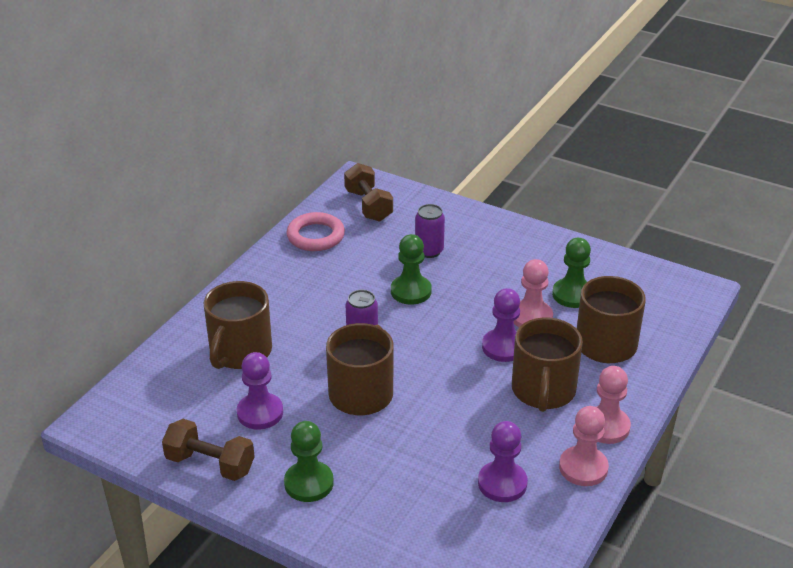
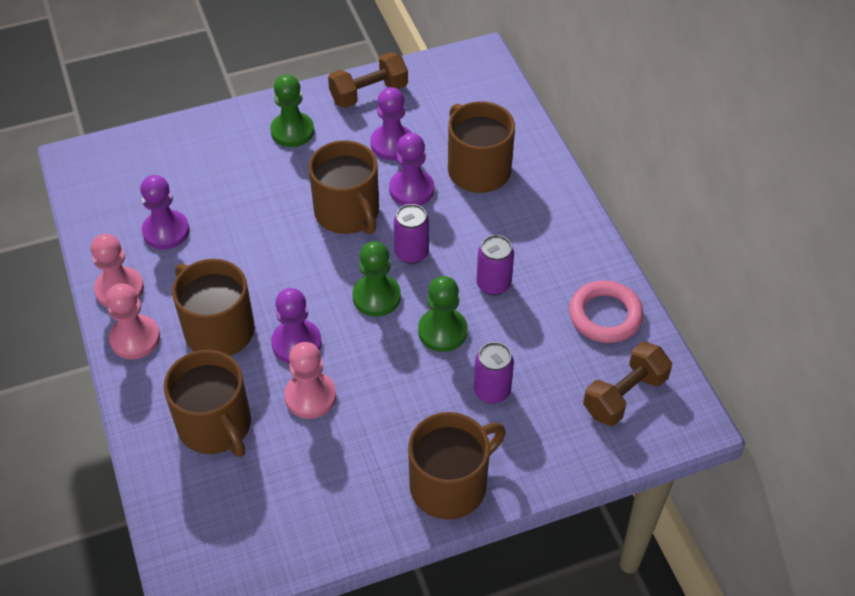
camera: 130 degrees right, 15 degrees up
(299, 374) = (411, 189): none -> purple pawn
(345, 290) = (493, 284): none -> purple can
(368, 205) = (624, 395): brown dumbbell -> brown dumbbell turned 60 degrees counterclockwise
(510, 235) = (450, 485): none -> brown mug
(572, 295) = (304, 458): green pawn -> green pawn (376, 297)

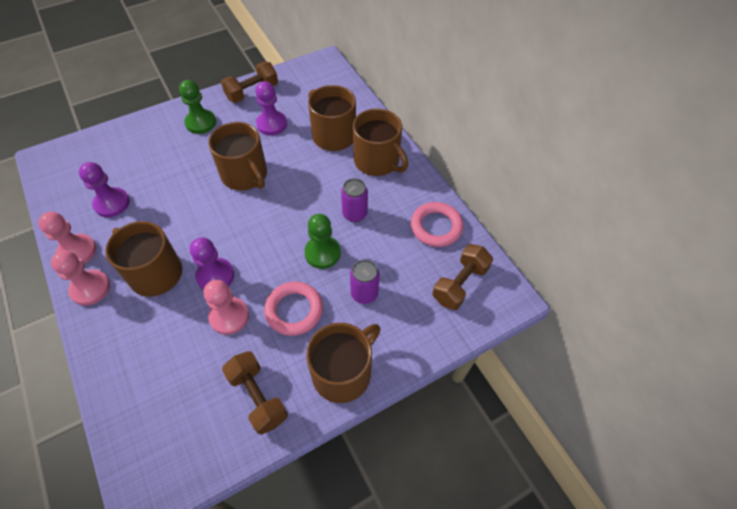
camera: 10 degrees left, 5 degrees up
(215, 425) = (156, 350): brown mug -> brown mug (377, 161)
(338, 498) = (258, 397): none -> brown dumbbell
(376, 297) = (271, 233): green pawn -> none
(395, 400) = (294, 310): none -> pink ring
(411, 189) = (288, 154): purple pawn -> none
(411, 253) = (293, 198): purple can -> none

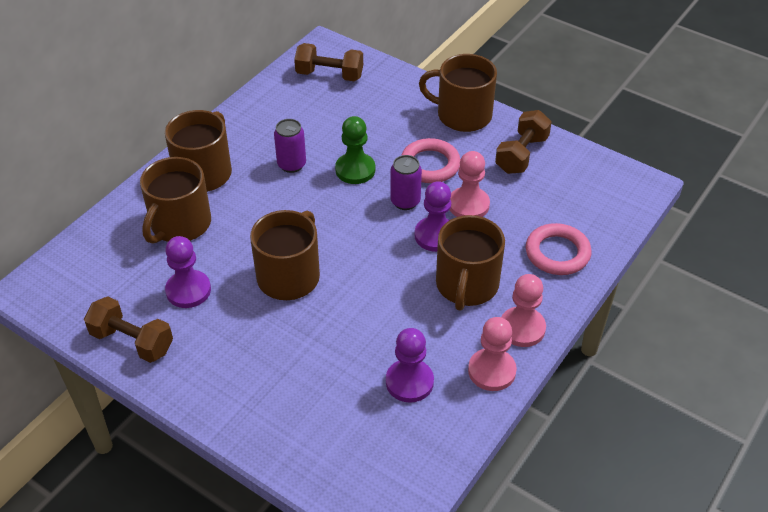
camera: 115 degrees left, 10 degrees down
(201, 123) = (222, 368): green pawn -> none
(364, 293) = (380, 127): purple can -> purple can (405, 201)
(436, 227) = (273, 105): pink ring -> pink ring (557, 253)

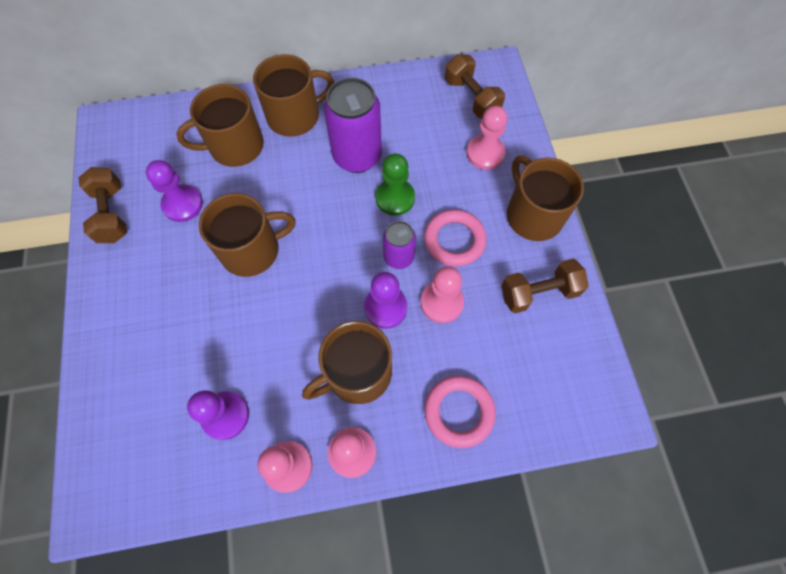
camera: 45 degrees right, 20 degrees up
(291, 164) = (357, 156): purple can -> purple can, size x1.77
(384, 101) = (485, 153): none -> pink pawn

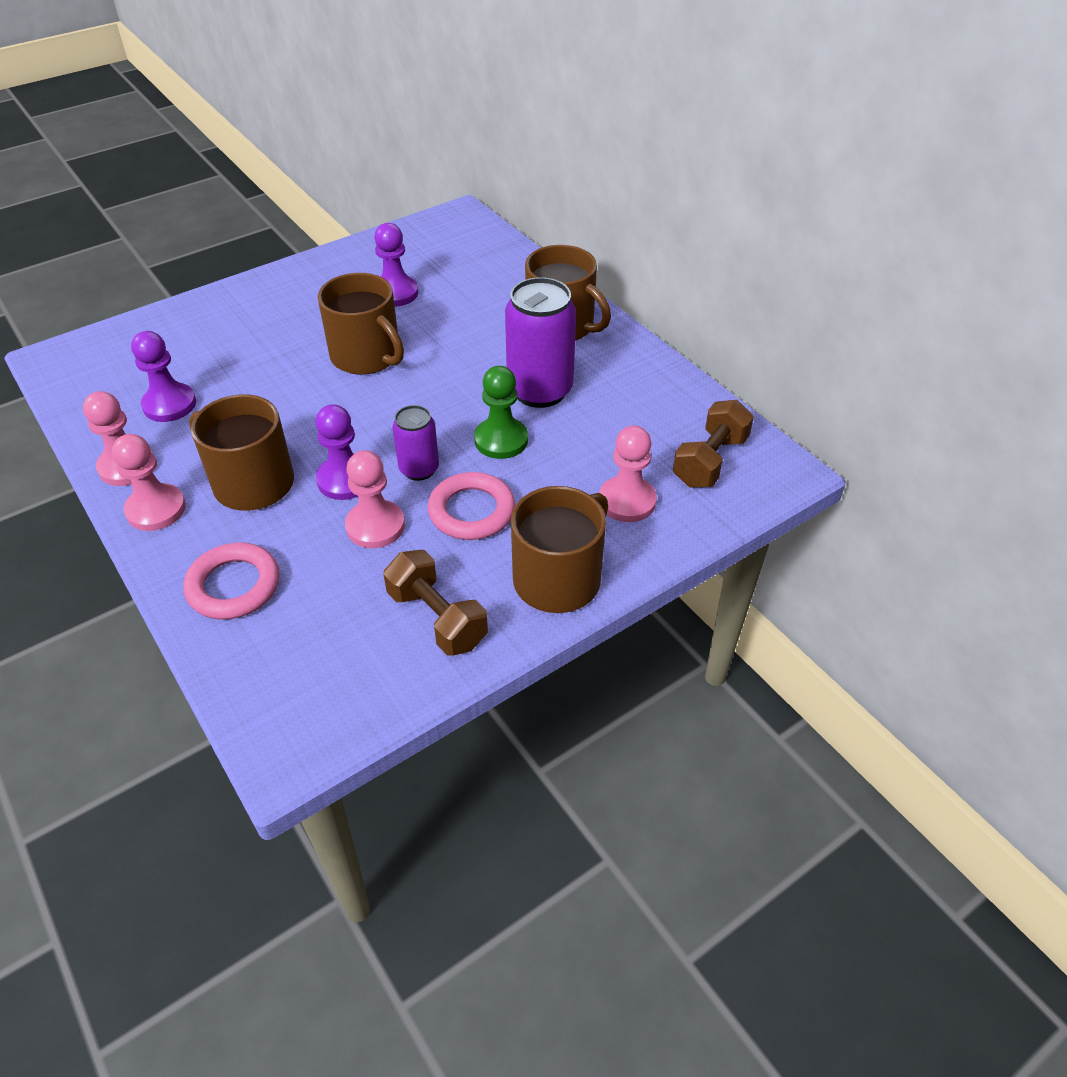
camera: 65 degrees right, 20 degrees down
(112, 214) = (358, 257): brown dumbbell -> none
(235, 146) = (490, 300): brown mug -> none

